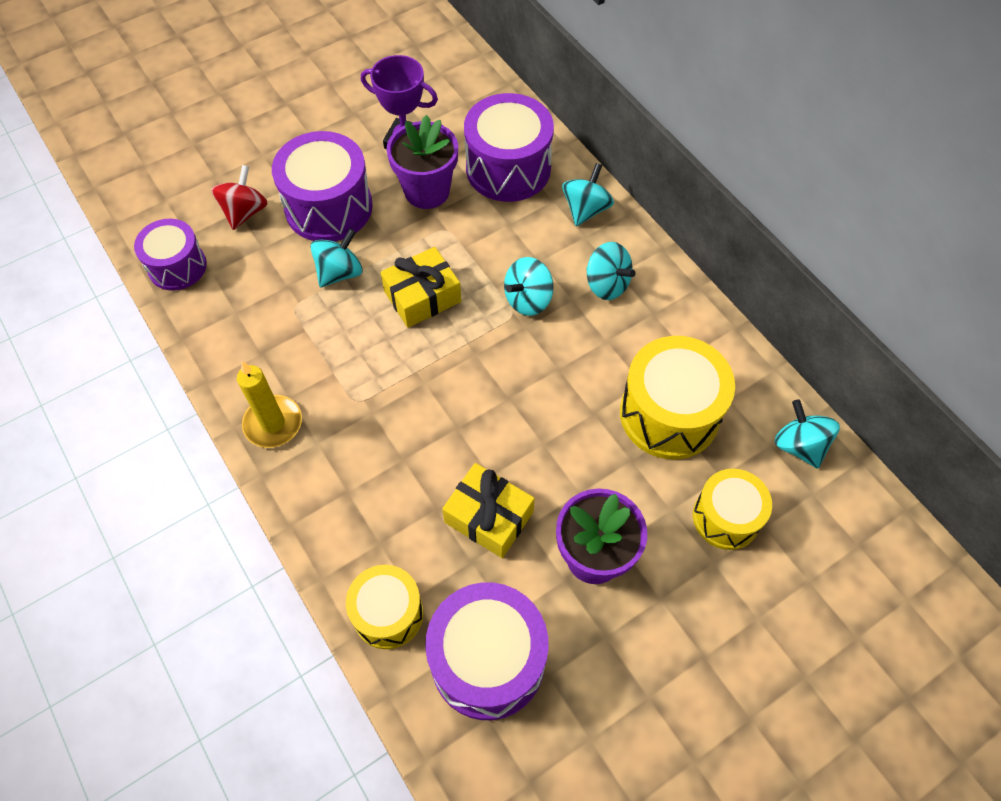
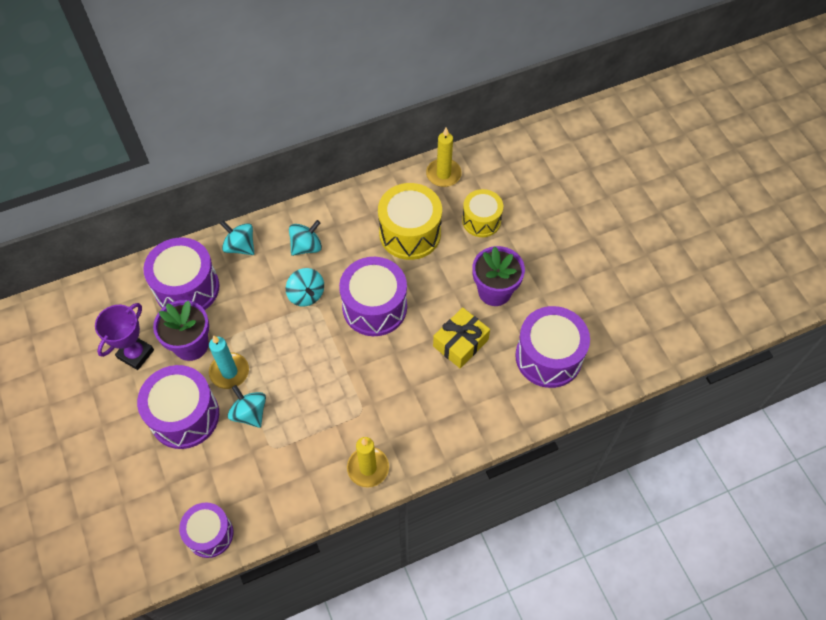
camera: 80 degrees left, 0 degrees up
(245, 212) = (169, 479): red spinning top -> none
(388, 613) = (513, 407): yellow drum -> none
(395, 239) = (229, 372): none -> turquoise candle
(422, 297) = (286, 360): yellow gift -> none
(526, 388) = (374, 307): none -> purple drum
(799, 445) = (443, 174): turquoise spinning top -> yellow candle

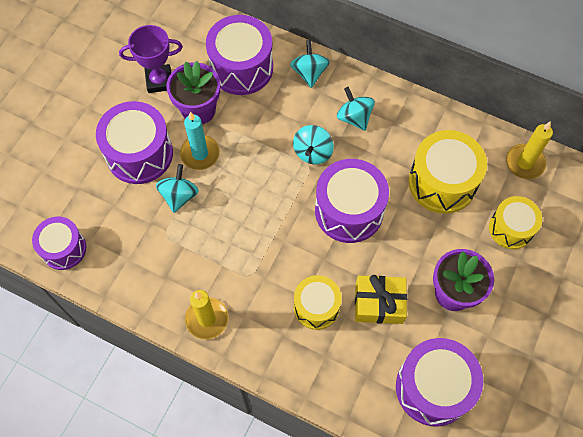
camera: 50 degrees right, 5 degrees up
(306, 246) = (354, 117): turquoise spinning top -> turquoise spinning top turned 135 degrees counterclockwise
(426, 385) = (316, 307): none -> yellow drum

